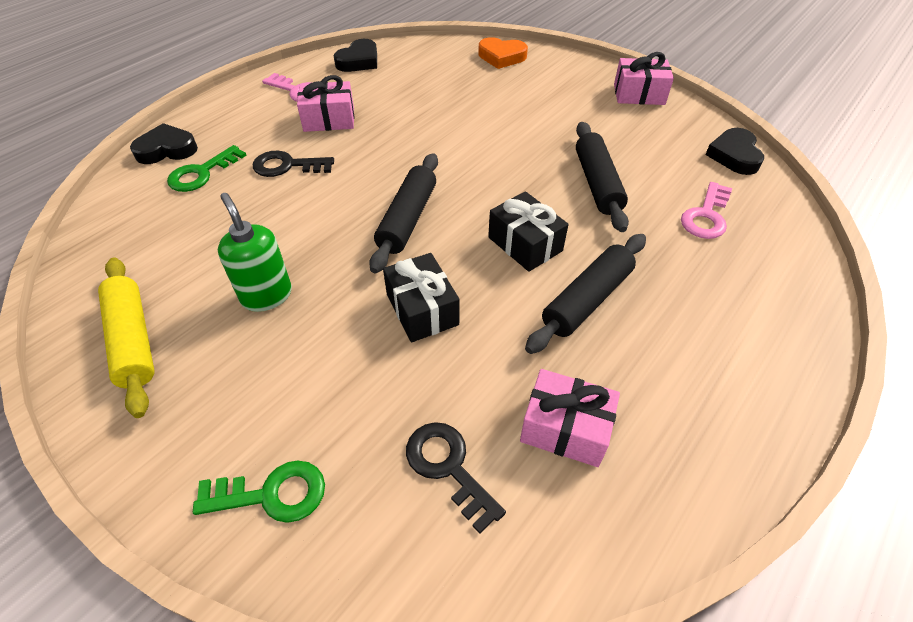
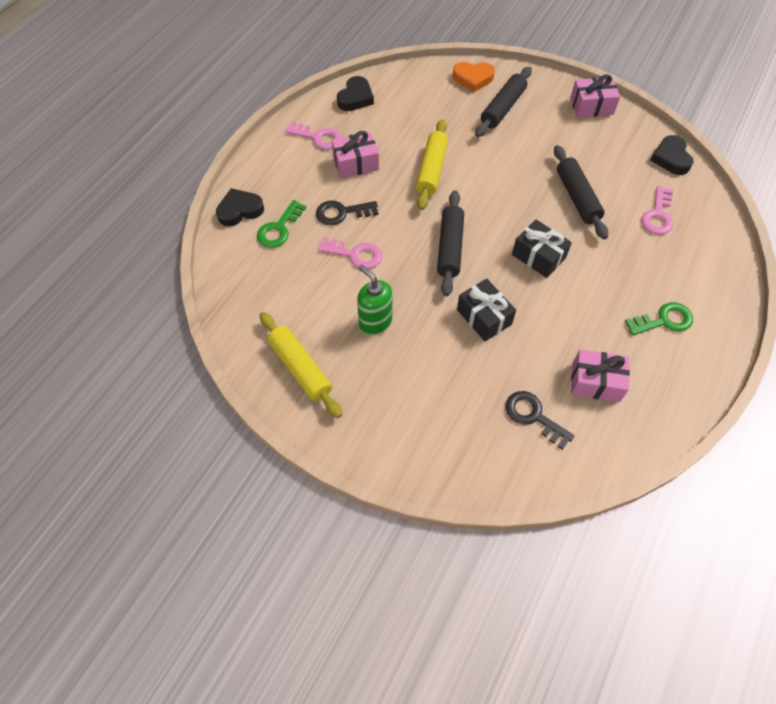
camera: 10 degrees left, 10 degrees up
(272, 494) = (436, 448): green key -> green key (664, 320)
(281, 212) = (355, 254): none -> pink key
(418, 135) = (431, 170): none -> yellow rolling pin
(586, 300) = (589, 293): black rolling pin -> black rolling pin (502, 108)

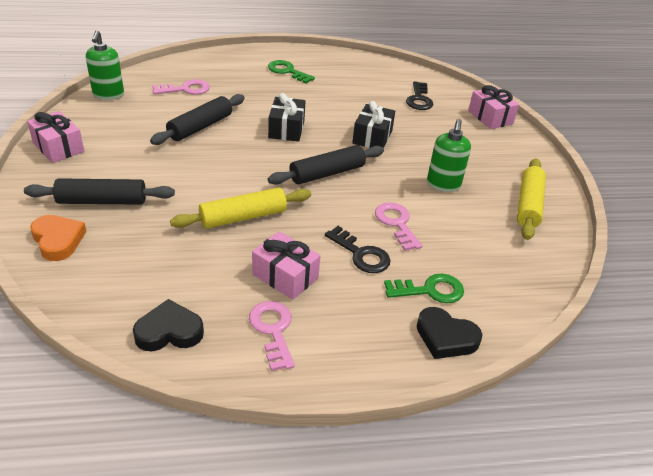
camera: 130 degrees left, 20 degrees down
(595, 382) = (366, 85): pink gift -> pink gift (490, 117)
(671, 158) = (108, 95): black heart -> green soap dispenser

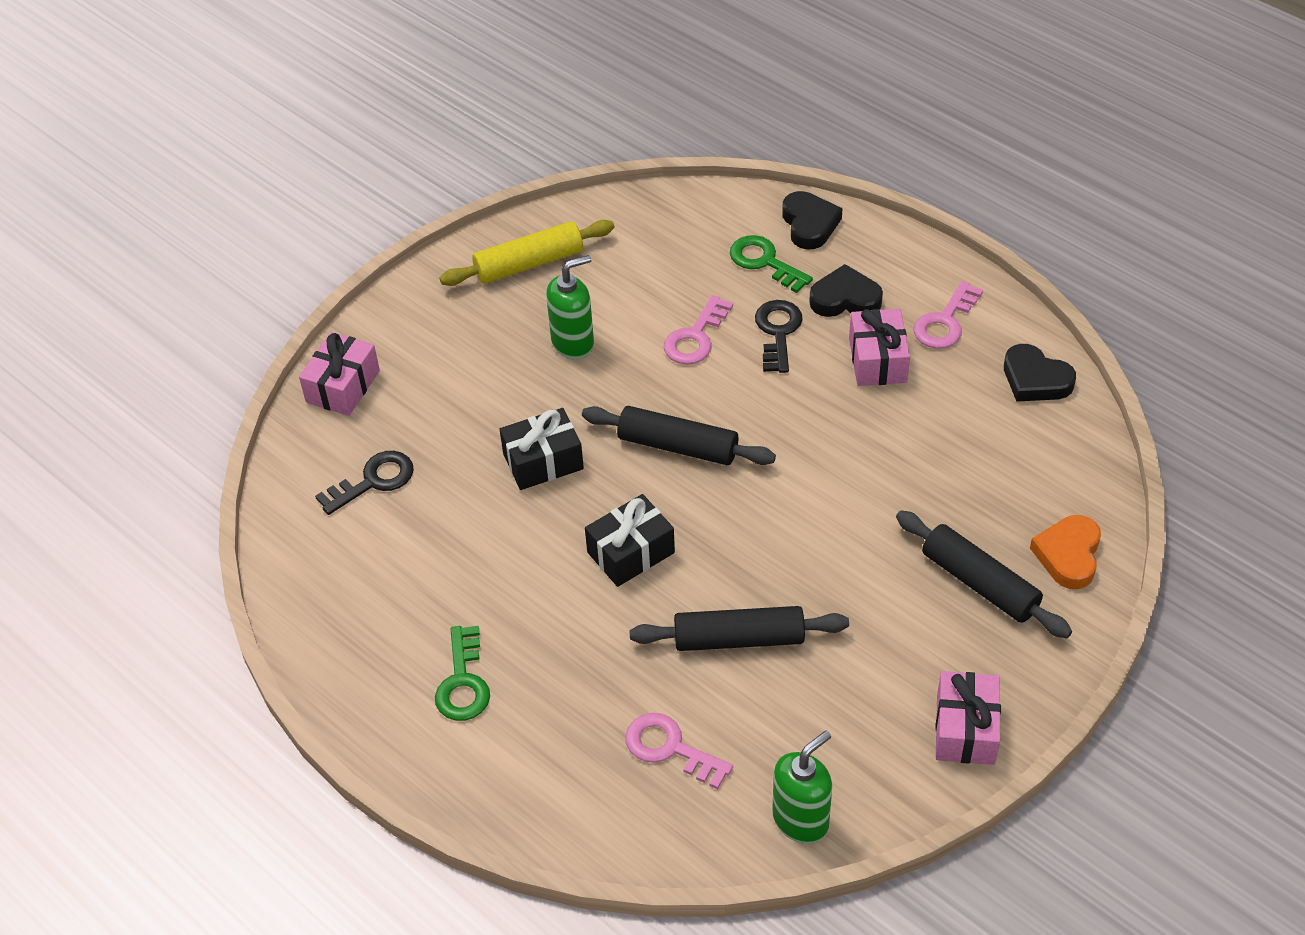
camera: 125 degrees left, 10 degrees up
(243, 217) = (843, 452): yellow rolling pin -> none
(353, 301) = (845, 299): none -> black heart

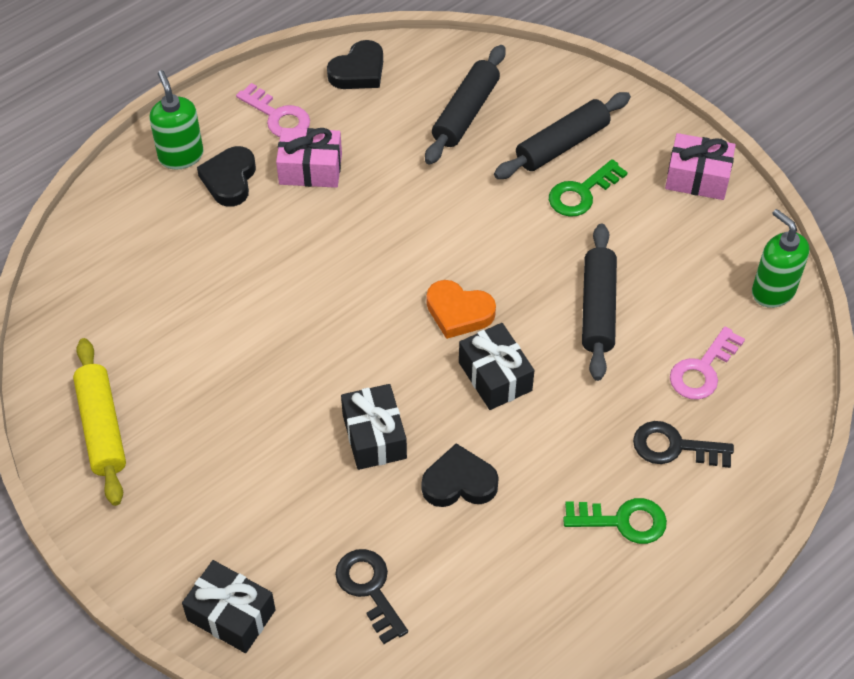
camera: 85 degrees left, 5 degrees up
(343, 386) = (231, 615): pink gift -> black gift
(573, 343) = (226, 398): green soap dispenser -> green soap dispenser (181, 156)
(678, 446) = (378, 327): black rolling pin -> black rolling pin (466, 113)
(695, 337) = (246, 297): pink key -> none
(764, 262) = (163, 232): green key -> green key (581, 193)
(778, 332) = (257, 234): black key -> black key (674, 447)
(809, 224) = (124, 191): black heart -> black heart (459, 482)
(1068, 555) = (542, 87): orange heart -> orange heart (458, 312)

